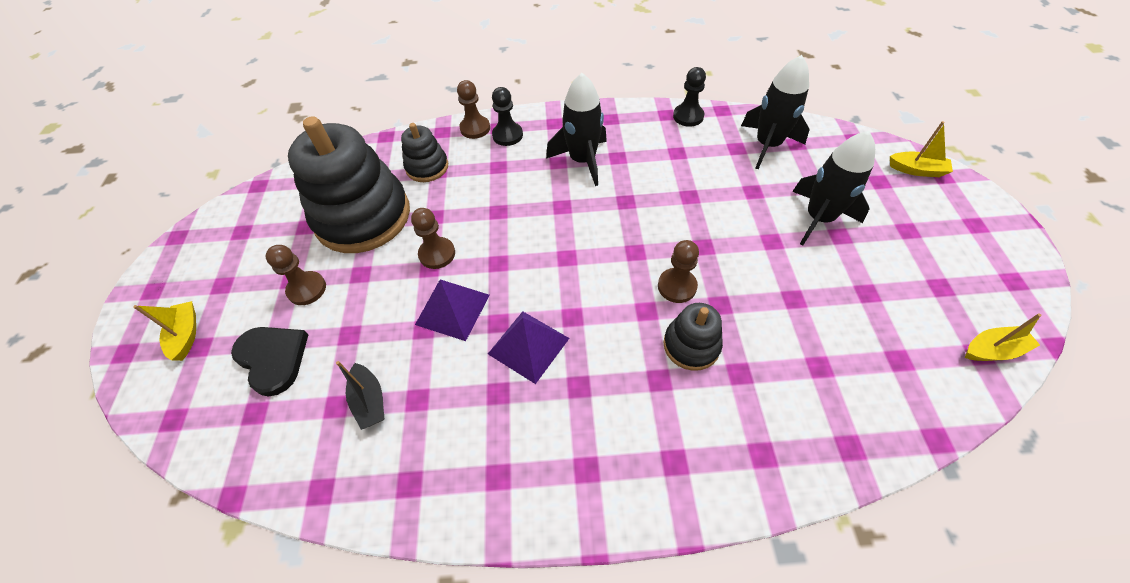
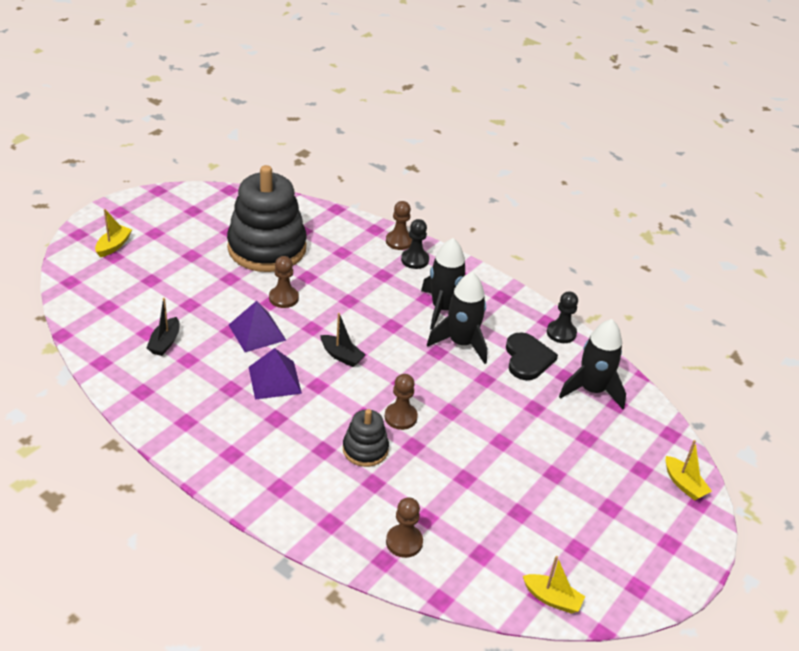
camera: 35 degrees right, 15 degrees down
(273, 358) = (141, 288): black heart -> black heart (527, 358)
(307, 289) = (194, 266): brown pawn -> brown pawn (404, 542)
(427, 167) = (338, 245): black stacking toy -> none
(557, 269) = (341, 356): none -> black boat
(818, 218) = (555, 454): black rocket -> black rocket (461, 343)

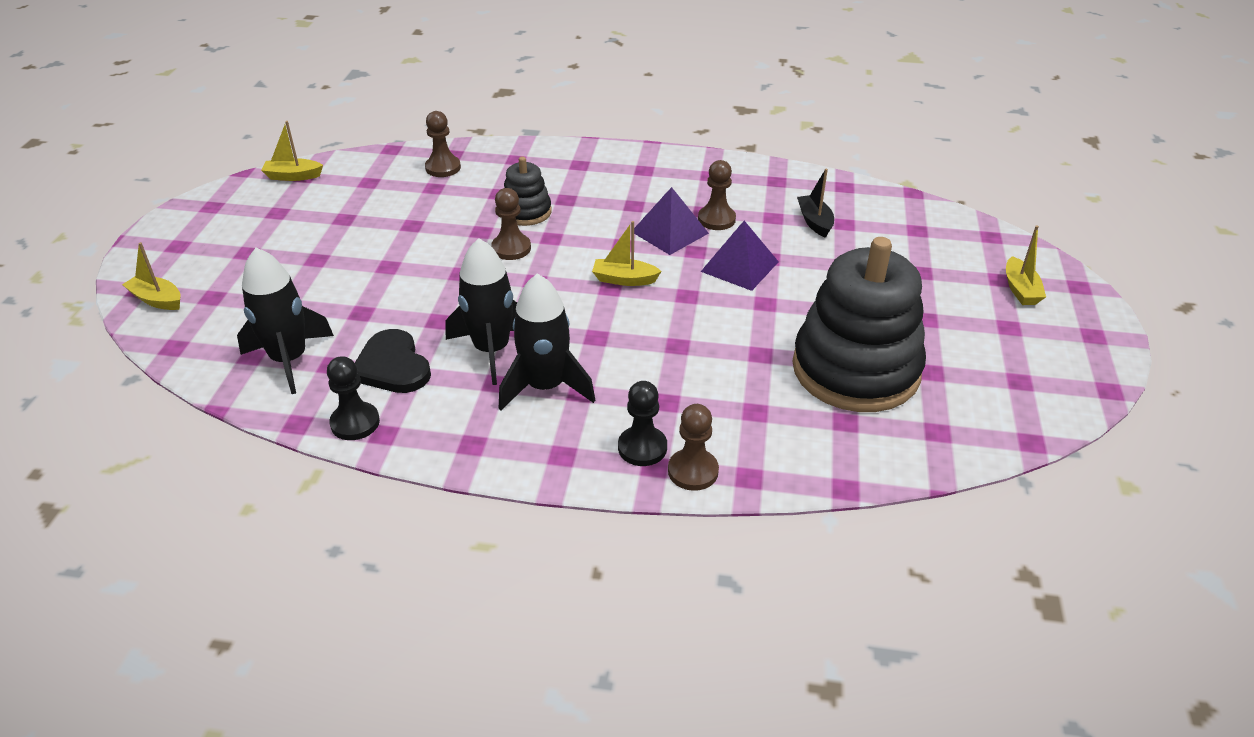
camera: 155 degrees right, 0 degrees up
(283, 298) = (756, 314): brown pawn -> brown pawn (716, 219)
(341, 356) = (624, 279): black boat -> yellow boat

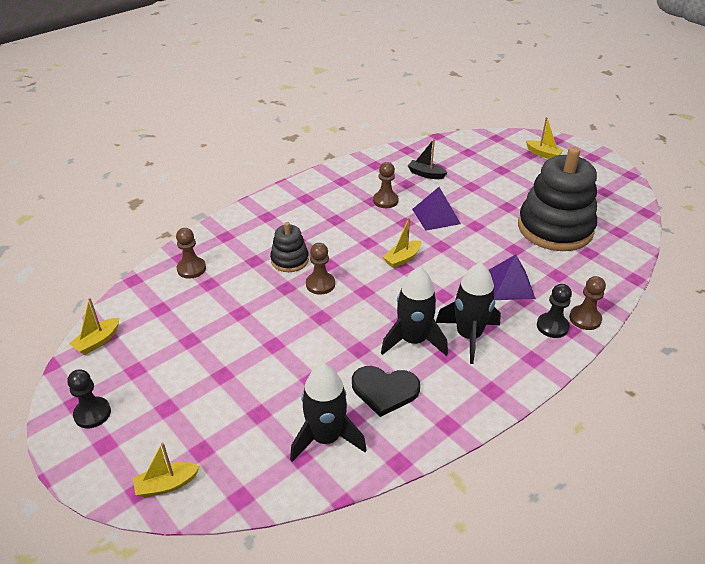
camera: 50 degrees left, 0 degrees up
(355, 423) = (425, 433): black pawn -> black pawn (92, 413)
(669, 232) = (377, 221): purple pyramid -> purple pyramid (509, 285)

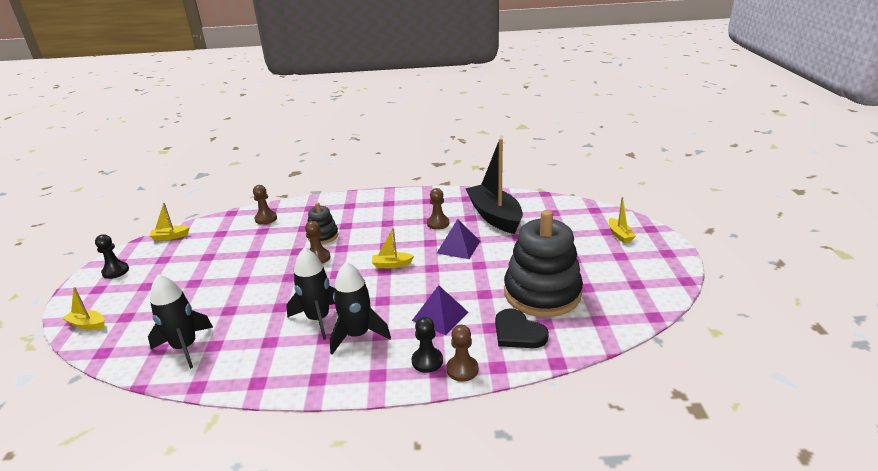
camera: 40 degrees right, 10 degrees down
(384, 390) = (255, 339): black heart -> black heart (518, 332)
(426, 174) = (495, 216): black boat -> black boat, size x2.28

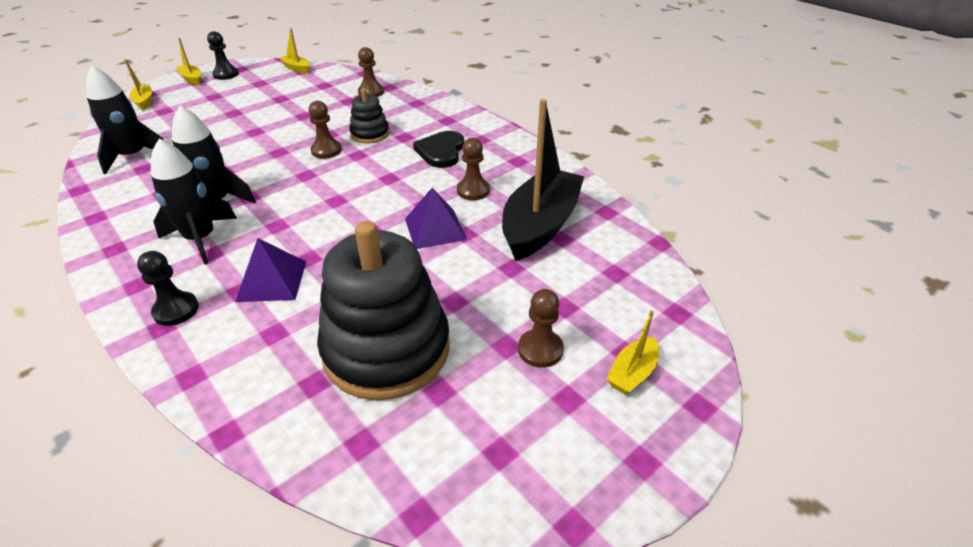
camera: 50 degrees right, 10 degrees up
(392, 264) = (352, 199): yellow boat -> yellow boat (192, 79)
(462, 369) = (171, 346): brown pawn -> brown pawn (540, 349)
(518, 332) = (276, 364): black heart -> black heart (441, 151)

